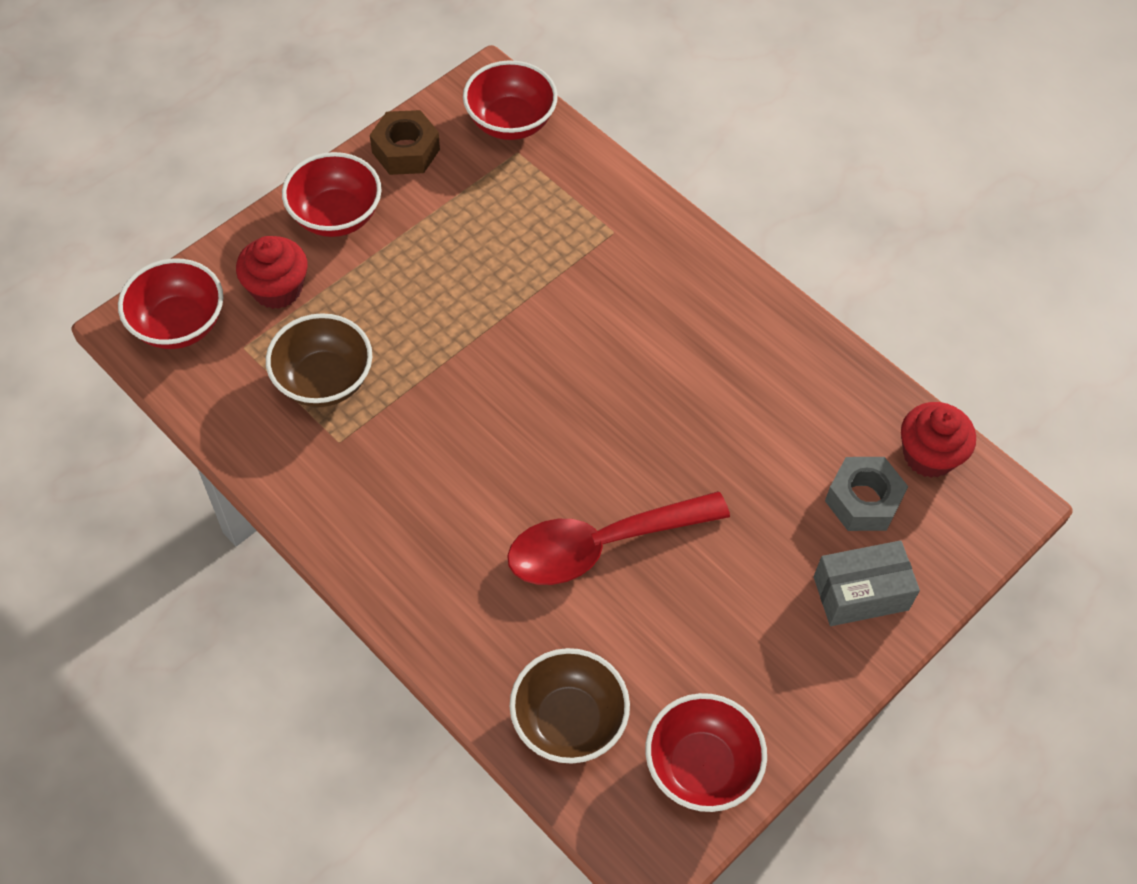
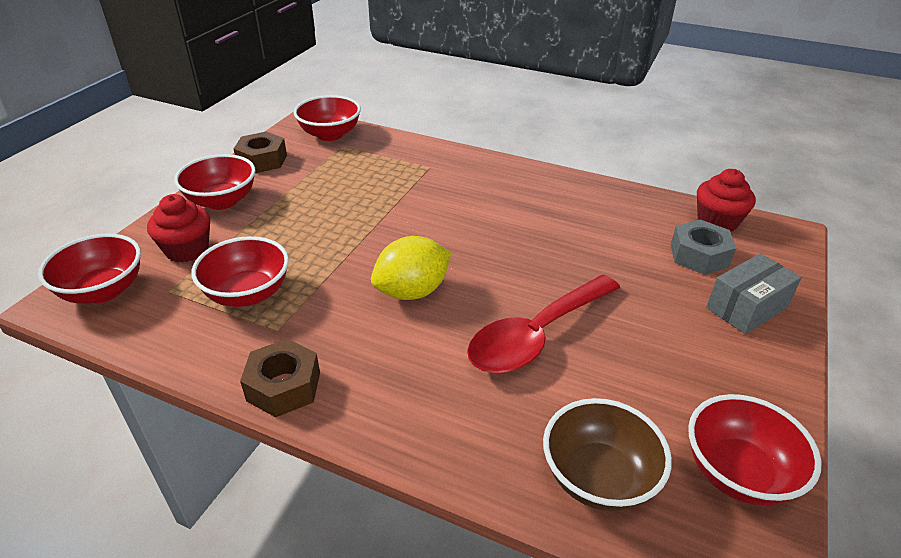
camera: 20 degrees left, 20 degrees down
(323, 516) = (283, 386): none -> brown nut
(324, 380) = (248, 294): brown bowl -> red bowl
(498, 438) = (412, 291): none -> yellow lemon

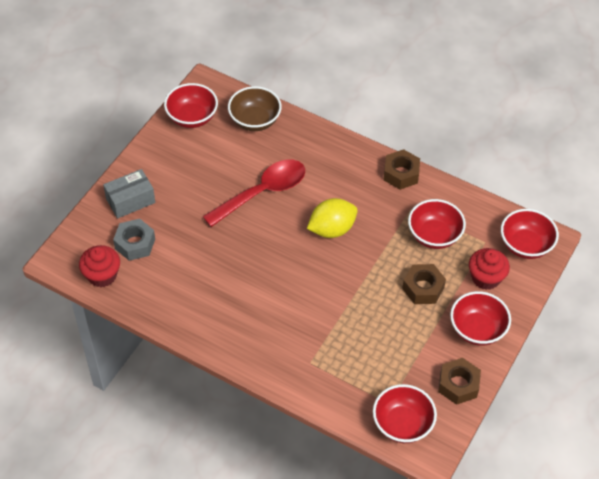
camera: 175 degrees left, 15 degrees up
(282, 234) = (423, 288): none -> brown nut

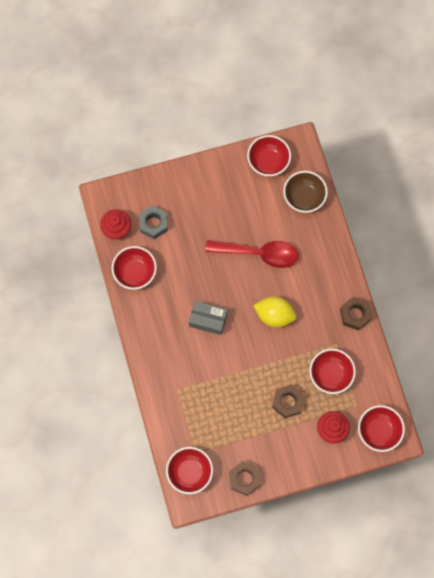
camera: 45 degrees right, 20 degrees up
(130, 201) = (177, 191): grey box -> grey box (208, 320)
(477, 329) = (291, 456): red bowl -> red bowl (135, 272)

